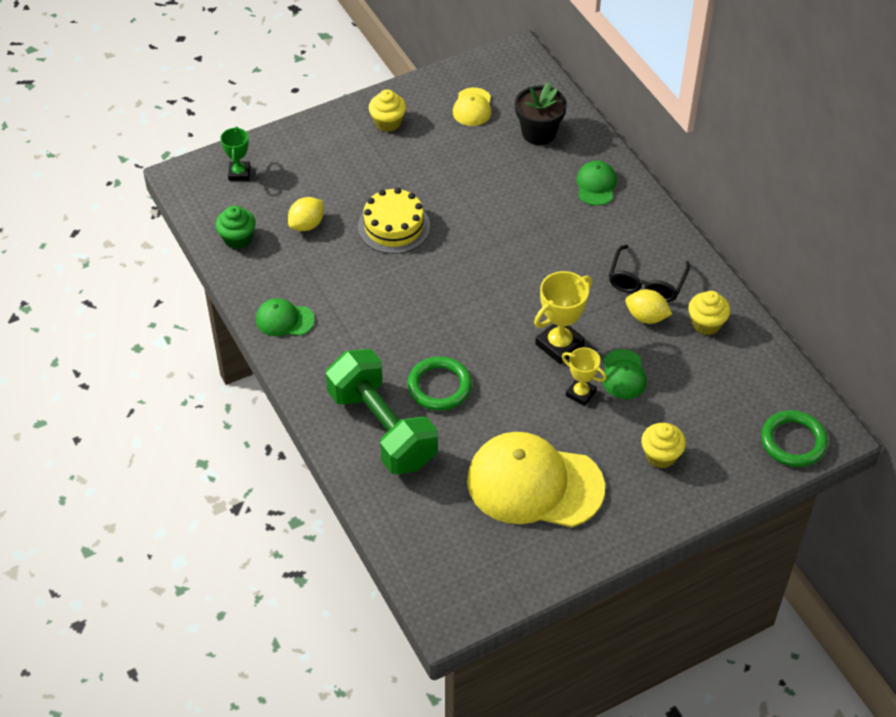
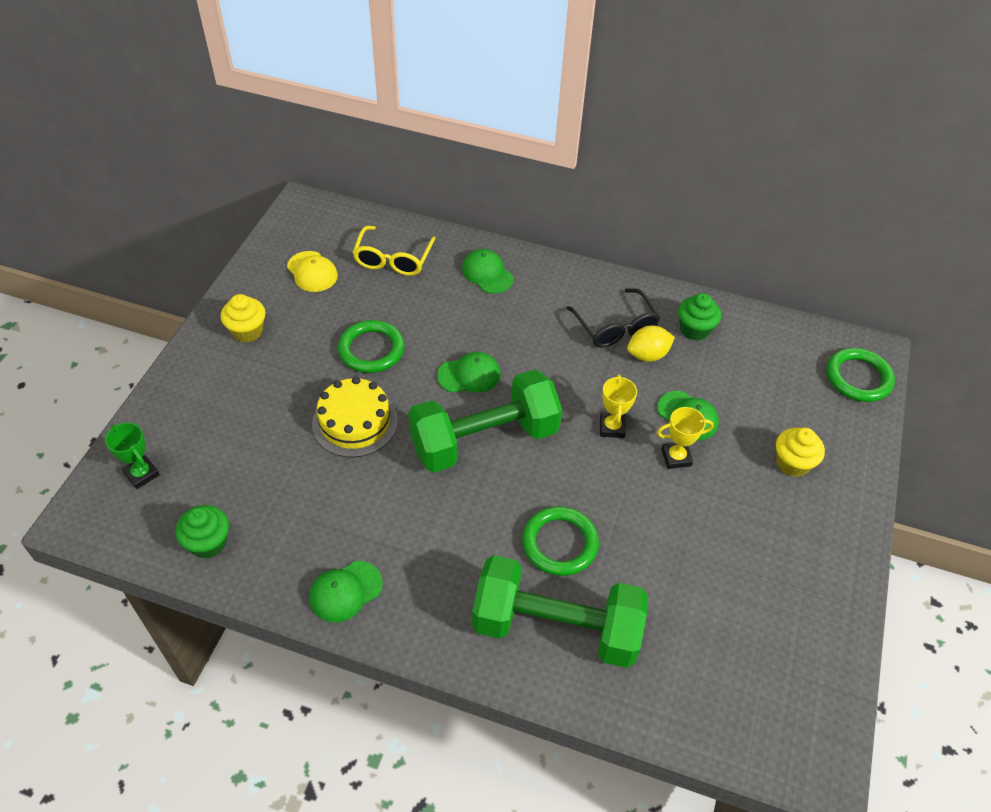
camera: 45 degrees left, 0 degrees up
(307, 225) = (268, 478): yellow lemon -> none
(455, 186) = (371, 350): none -> green ring
(464, 293) = (484, 440): none -> green dumbbell
(501, 246) = (469, 375): none -> green cap
(534, 484) = (736, 570): yellow cap -> none
(538, 133) = (393, 259): black flower pot -> yellow glasses
(559, 345) = (612, 427): yellow trophy -> yellow trophy, size x0.63
(706, 324) = (694, 329): yellow cupcake -> green cupcake

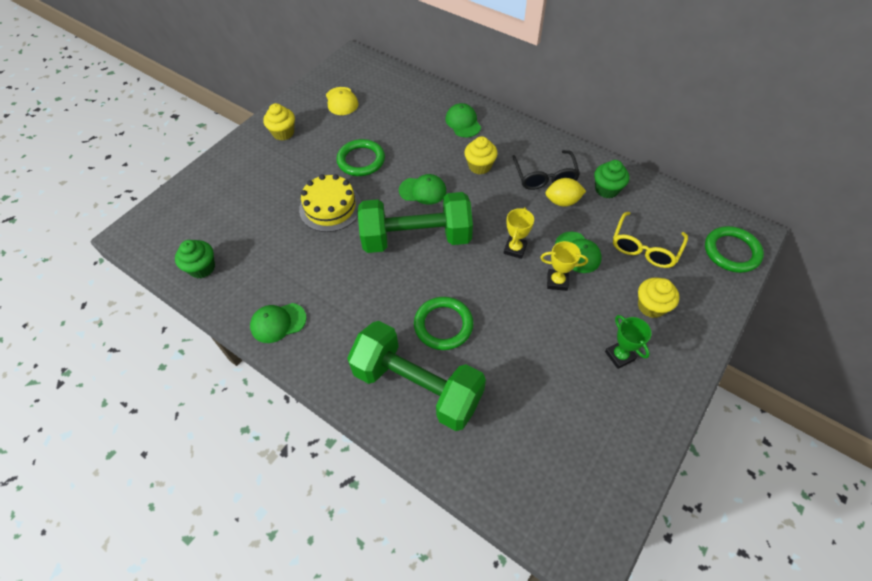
camera: 20 degrees right, 5 degrees up
(142, 474) = (179, 213): green trophy -> green trophy (619, 356)
(393, 259) = (400, 102): yellow glasses -> yellow glasses (644, 248)
(530, 328) = (480, 166): none -> yellow cupcake

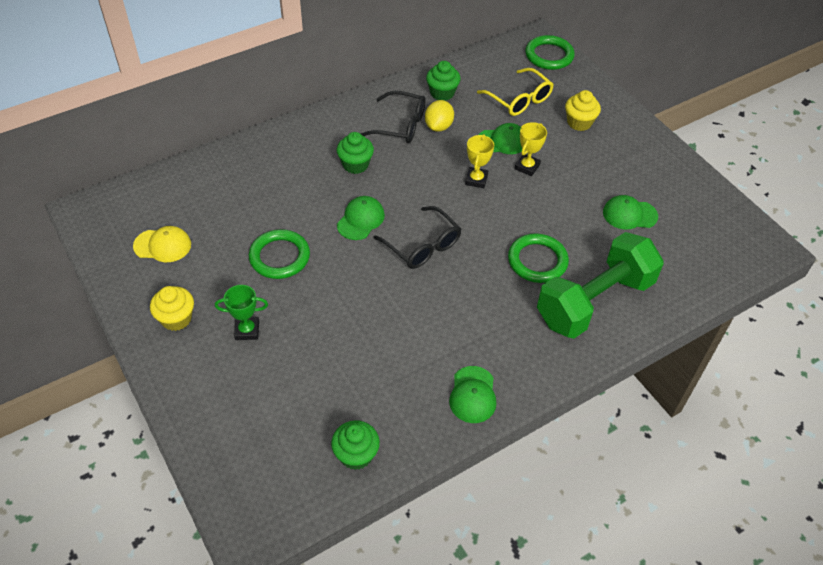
camera: 70 degrees left, 5 degrees down
(330, 207) = (335, 305): yellow cake -> none
(416, 238) = (423, 246): green dumbbell -> black glasses
(463, 122) = (282, 154): green cap -> green cap (629, 214)
(480, 166) = (355, 165): yellow cupcake -> green cupcake
(515, 249) = (476, 180): yellow trophy -> yellow trophy turned 60 degrees clockwise
(619, 356) = (617, 161): green trophy -> green trophy (247, 330)

